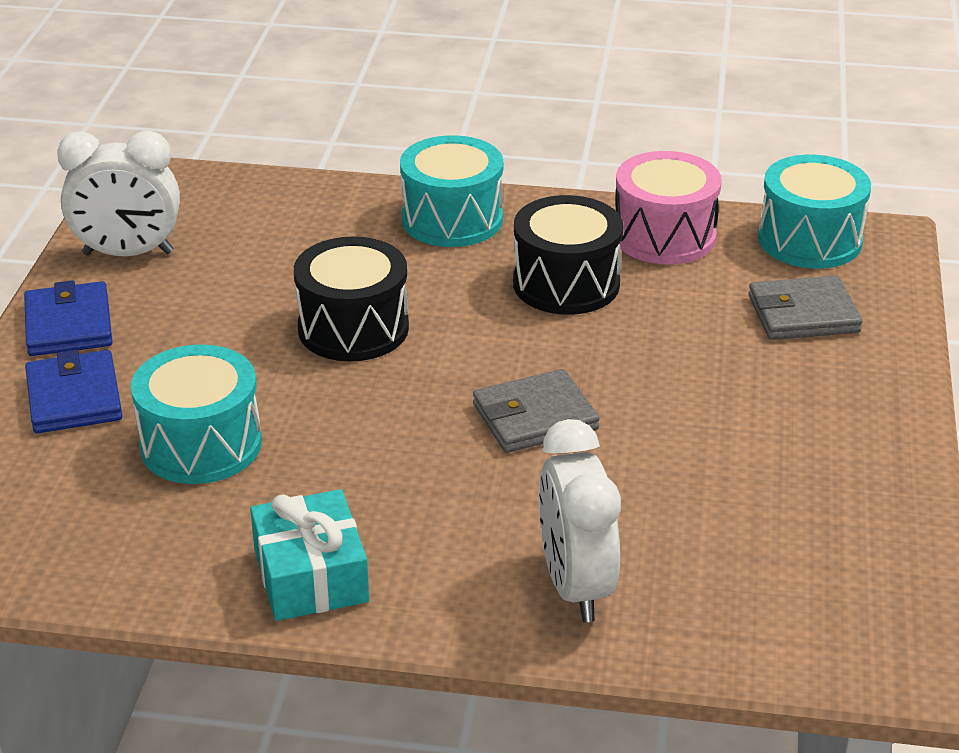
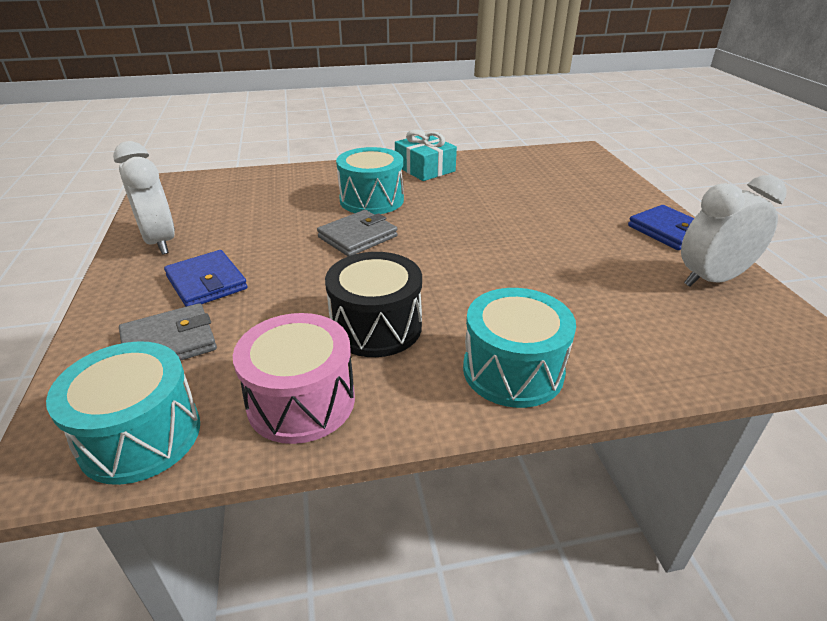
camera: 160 degrees right, 0 degrees up
(74, 397) = (607, 202): blue wallet -> blue wallet (206, 283)
(201, 444) = (521, 196): turquoise drum -> turquoise drum (371, 200)
(353, 328) = (504, 262): black drum -> none
(575, 586) = (310, 182): white clock -> white clock (160, 242)

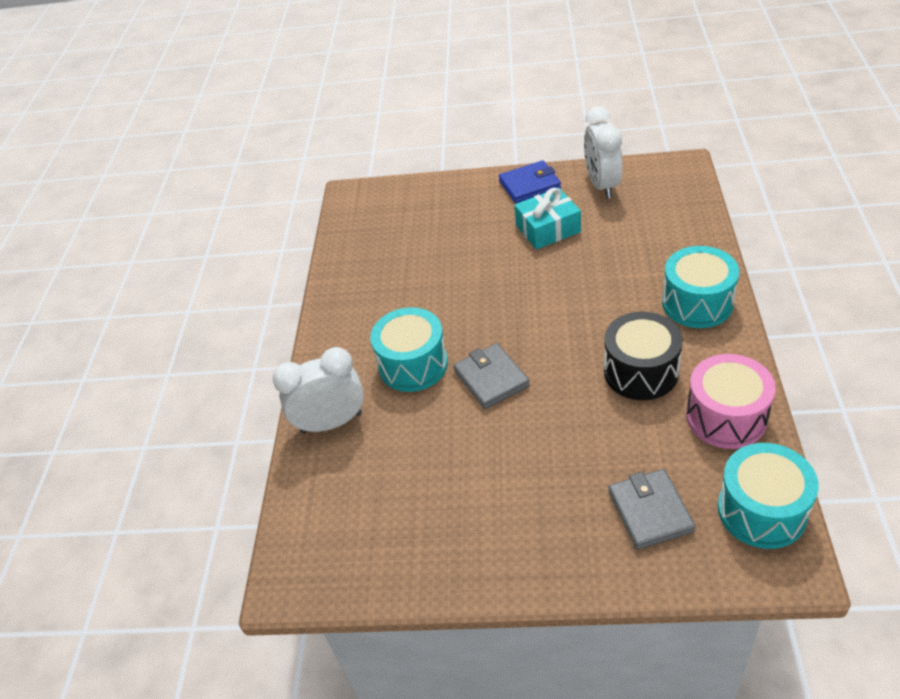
camera: 70 degrees left, 10 degrees up
(160, 242) = (460, 552): white clock -> white clock (331, 422)
(206, 283) = (556, 496): blue wallet -> none
(425, 168) = (348, 316): turquoise gift -> turquoise gift (548, 229)

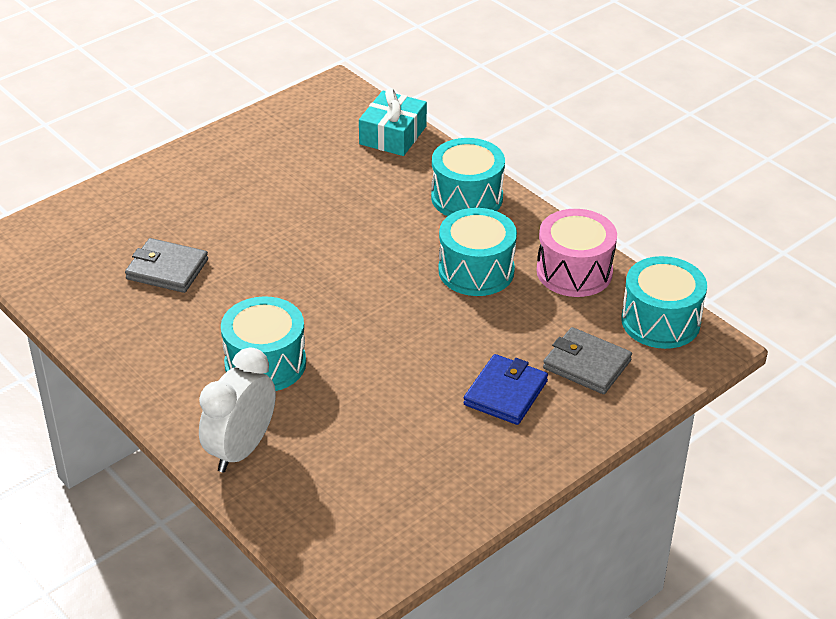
camera: 50 degrees left, 5 degrees down
(491, 378) = (354, 338): grey wallet -> grey wallet (167, 269)
(529, 185) = (200, 159): blue wallet -> blue wallet (505, 393)
(548, 229) = (265, 191): turquoise gift -> turquoise gift (393, 135)
(602, 185) = (275, 132): white clock -> none
(641, 371) = (476, 271): black drum -> turquoise drum

